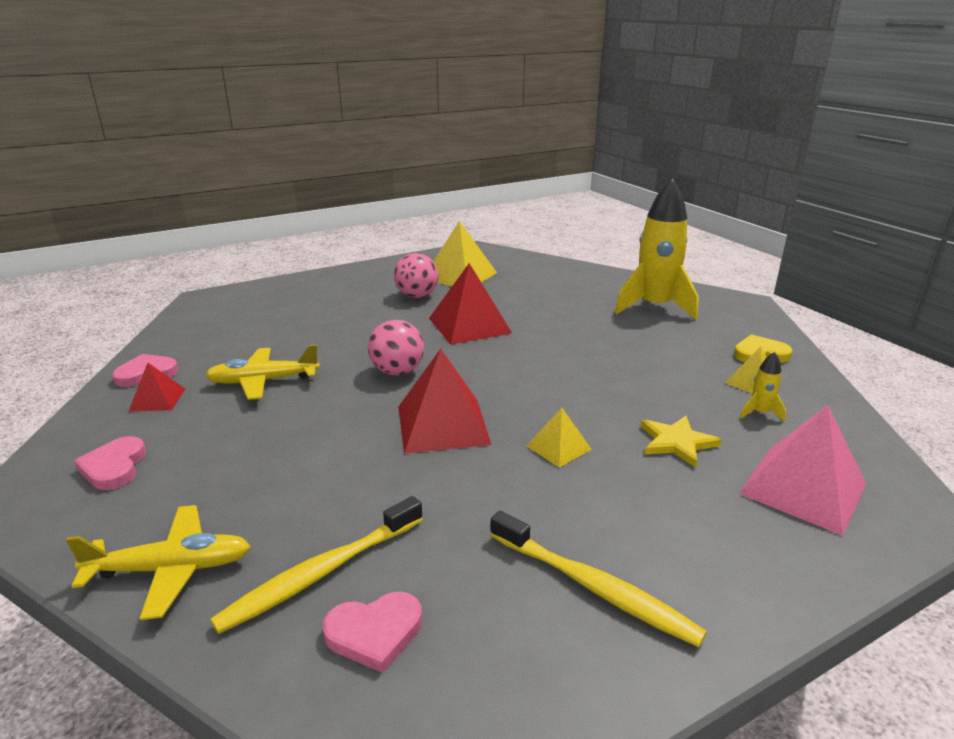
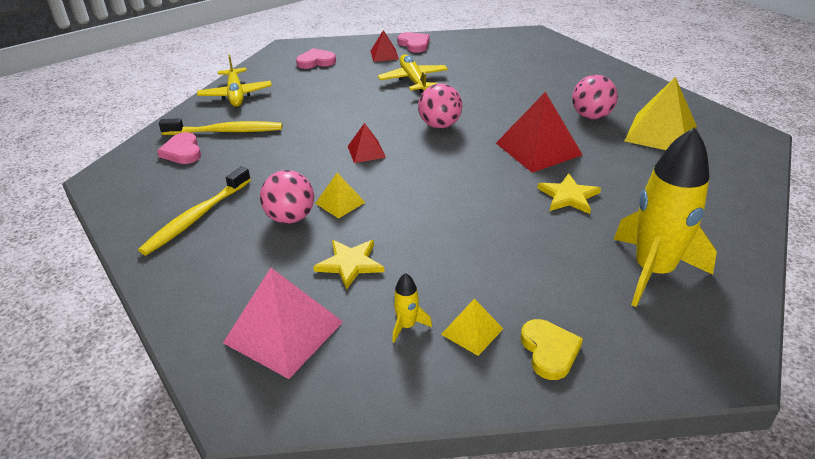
camera: 85 degrees right, 10 degrees up
(321, 573) = (226, 131): yellow toothbrush -> yellow toothbrush turned 135 degrees clockwise
(442, 425) = (366, 151): red pyramid -> red pyramid, size x0.53
(554, 322) = (568, 196): none -> yellow star
(591, 487) = (290, 218): none -> pink ball

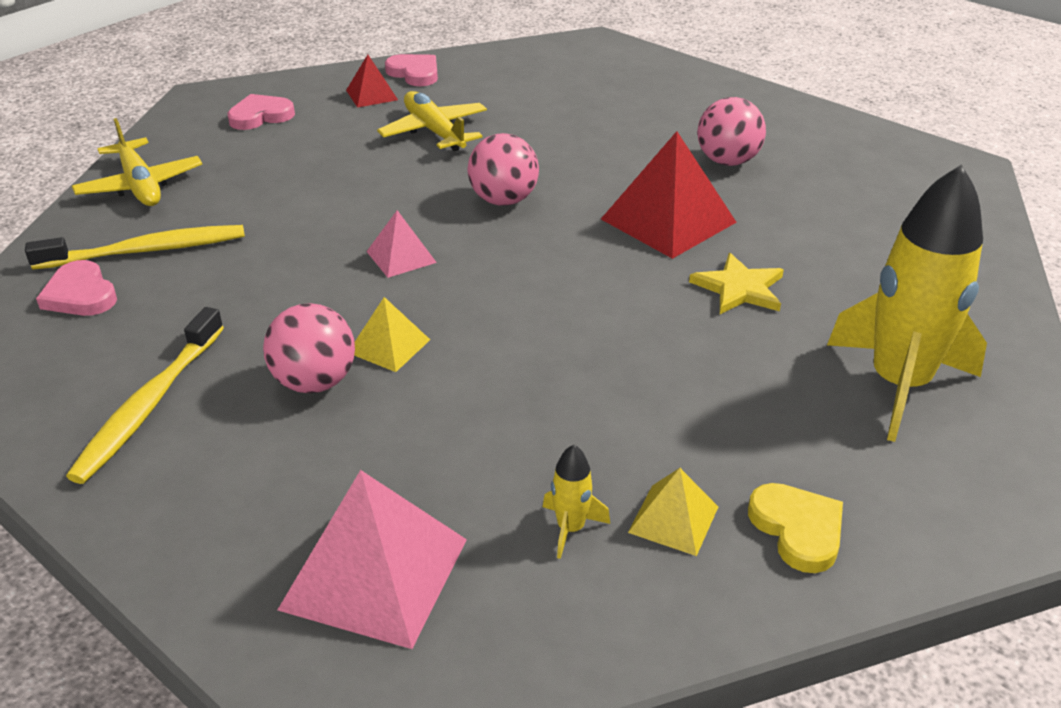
camera: 15 degrees left, 0 degrees up
(350, 264) = (443, 443): yellow star -> none
(366, 151) = (401, 257): red pyramid -> pink pyramid
(661, 133) = (835, 176): yellow pyramid -> none

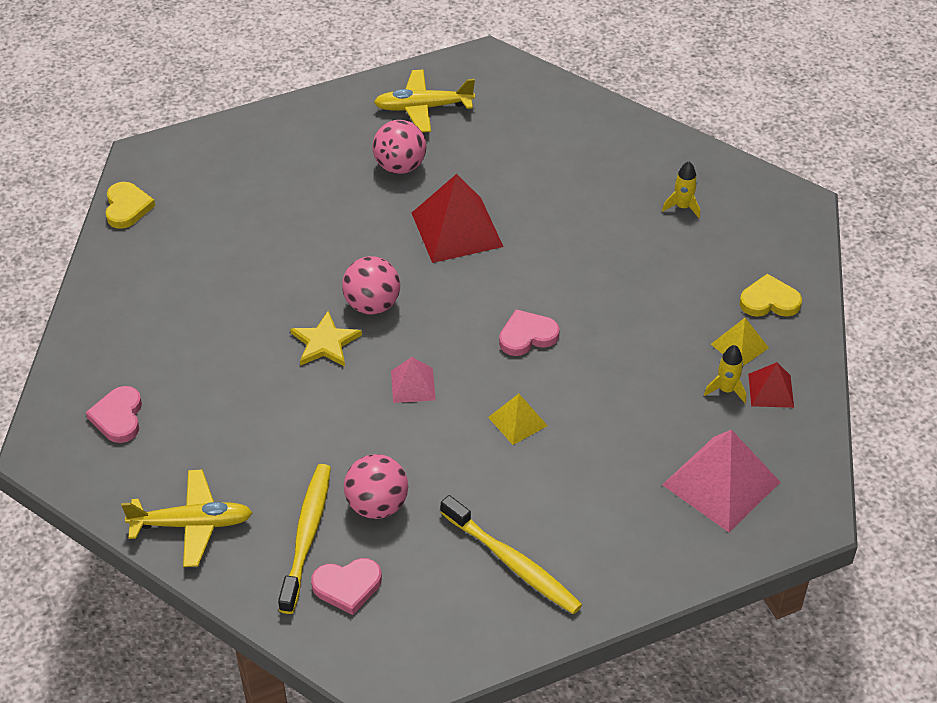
camera: 65 degrees left, 10 degrees up
(315, 382) = (536, 469): pink ball -> pink ball (377, 505)
(372, 95) = (134, 331): red pyramid -> red pyramid (770, 390)
(414, 73) = (113, 291): pink heart -> pink heart (527, 336)
(434, 131) = (234, 311): yellow plane -> yellow plane (423, 108)
(523, 51) = (127, 207): none -> yellow heart
(739, 288) = (555, 230): yellow star -> yellow star (325, 343)
(898, 384) = (682, 207): yellow rocket -> yellow rocket, size x0.40

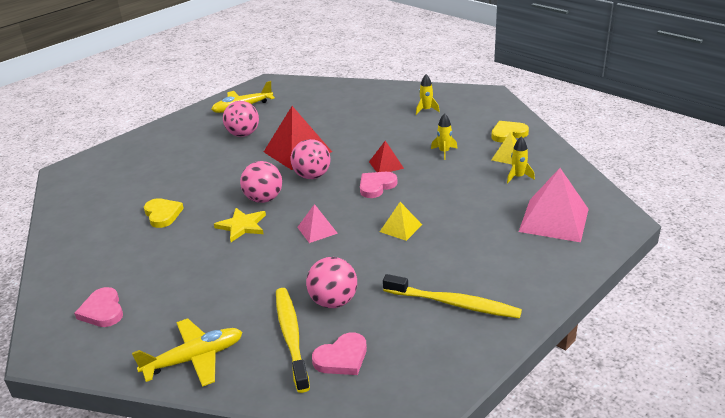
camera: 20 degrees left, 15 degrees down
(127, 207) = (62, 197): yellow heart -> yellow heart (162, 214)
(453, 285) = (312, 176): none -> pink ball
(655, 304) = (444, 152): none -> yellow rocket
(770, 390) = (544, 170): red pyramid -> red pyramid (386, 165)

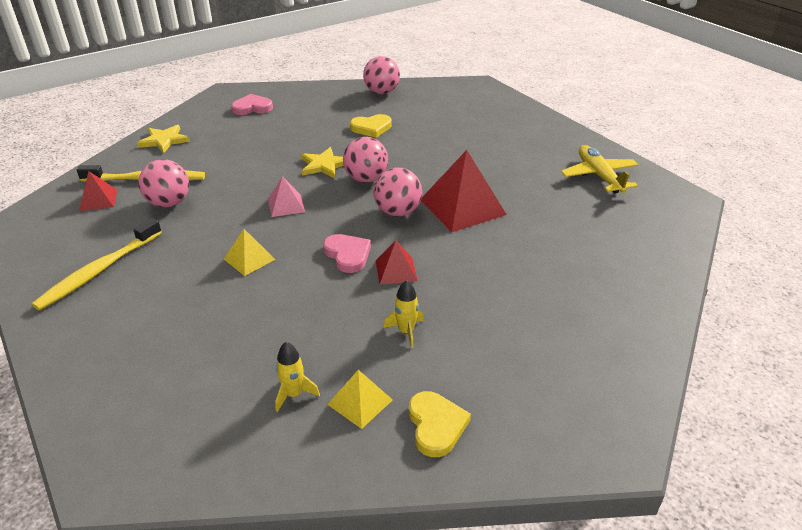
camera: 100 degrees right, 5 degrees up
(194, 358) = (164, 140): yellow plane -> yellow star
(243, 134) = (522, 173): pink ball -> pink ball (381, 92)
(342, 358) = (98, 200): pink heart -> red pyramid
(426, 110) = (557, 342): yellow rocket -> none
(554, 220) = (165, 397): pink pyramid -> none

